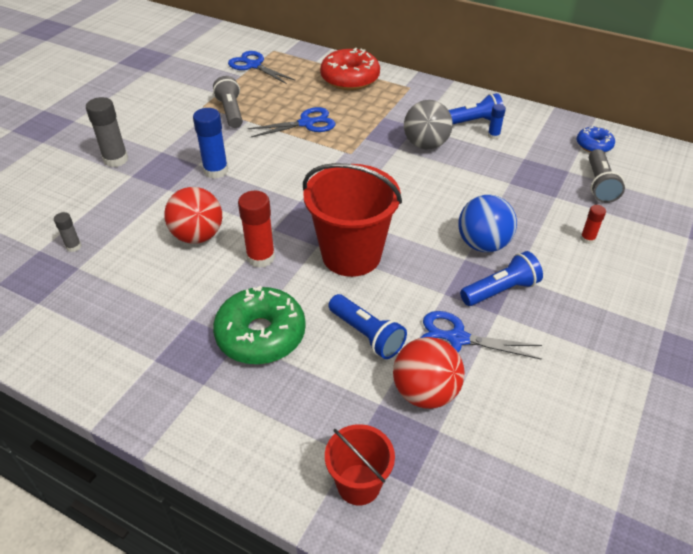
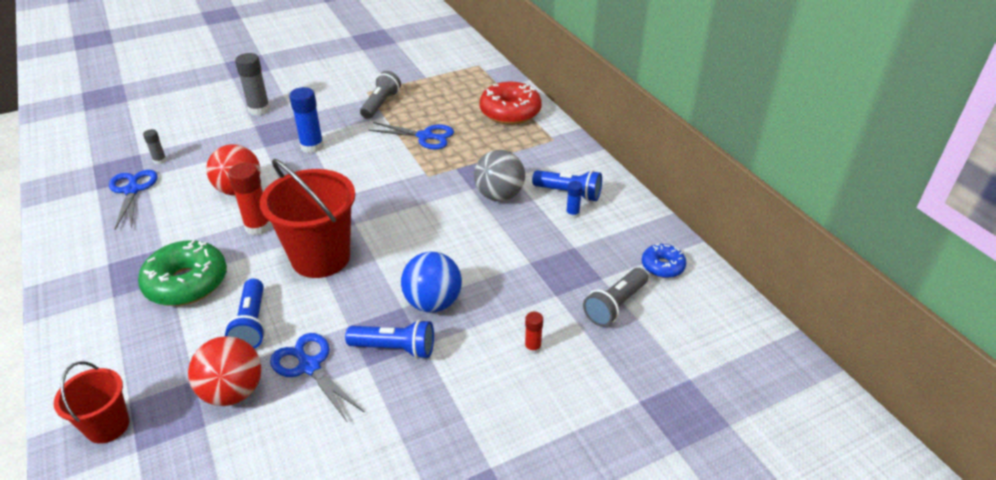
camera: 35 degrees right, 5 degrees down
(253, 65) = (446, 72): blue scissors -> blue scissors (132, 190)

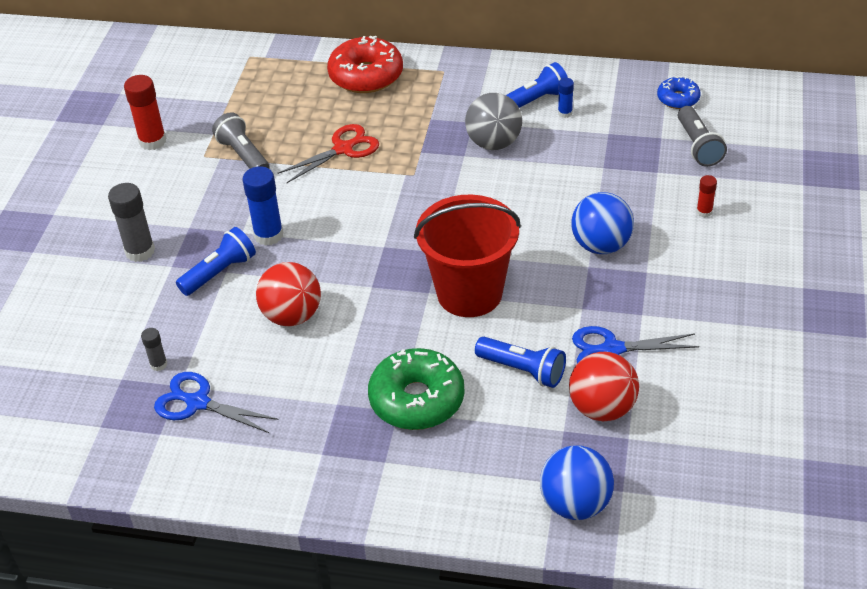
camera: 50 degrees left, 5 degrees up
(108, 426) = (575, 504): red bucket -> blue ball
(258, 227) = (374, 321): red glue stick -> red glue stick (152, 141)
(395, 348) = (636, 290): blue flashlight -> blue flashlight (219, 272)
(425, 136) = (343, 149): blue scissors -> red scissors

